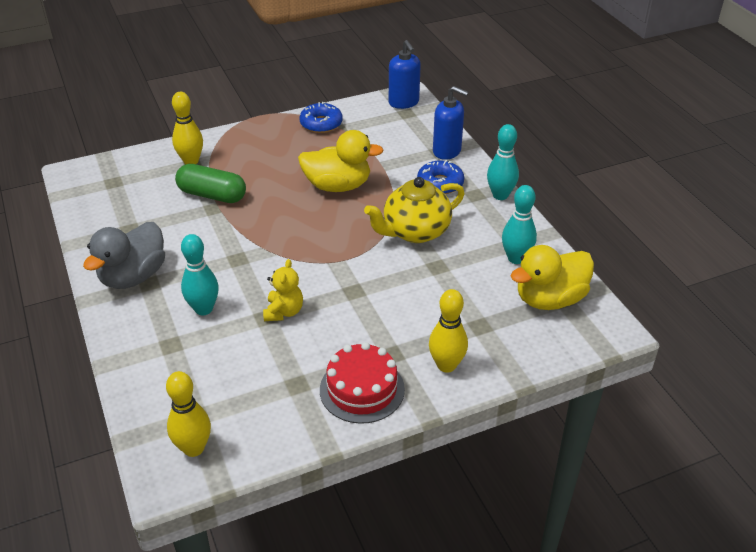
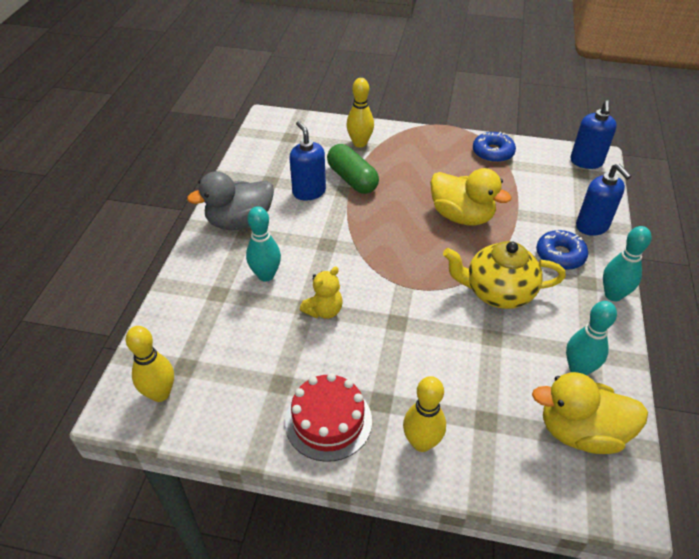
camera: 35 degrees right, 5 degrees up
(179, 222) = (309, 192): none -> blue soap dispenser

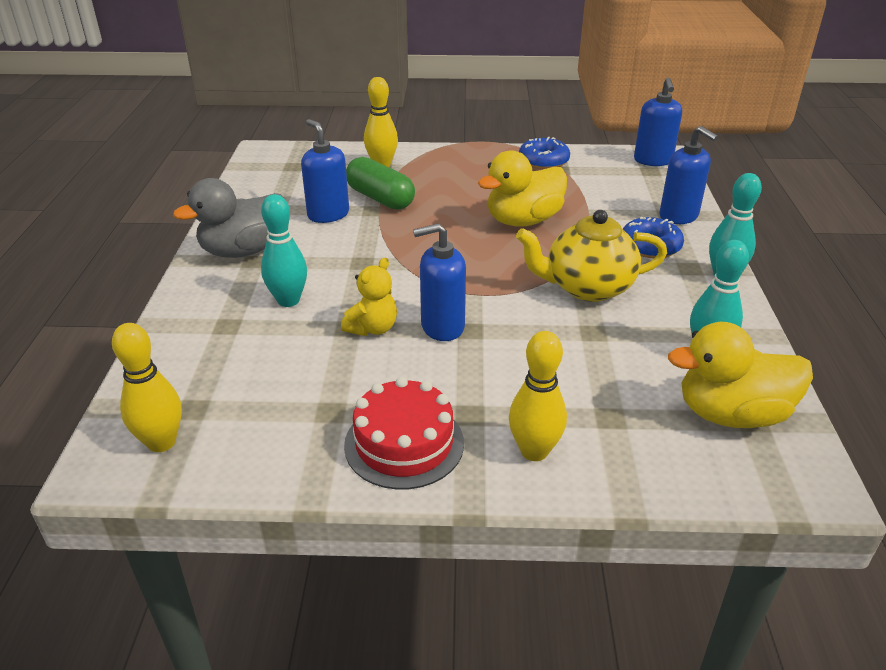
camera: 10 degrees left, 10 degrees down
(376, 316) = (442, 327): none -> blue soap dispenser
(462, 216) = (523, 221): yellow duck -> yellow duck turned 120 degrees clockwise

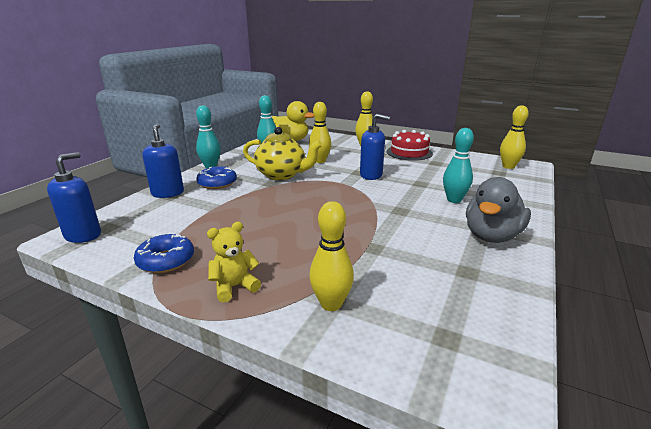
camera: 155 degrees left, 10 degrees down
(243, 251) = (491, 236): grey duck -> grey duck turned 135 degrees clockwise
(328, 214) = (415, 252): blue soap dispenser -> none
(372, 328) = (407, 181): yellow teddy bear -> yellow teddy bear (234, 287)
(380, 198) = (359, 257): green capsule -> none
(523, 221) = (266, 212): yellow duck -> none
(569, 346) = (320, 161): none -> yellow bowling pin

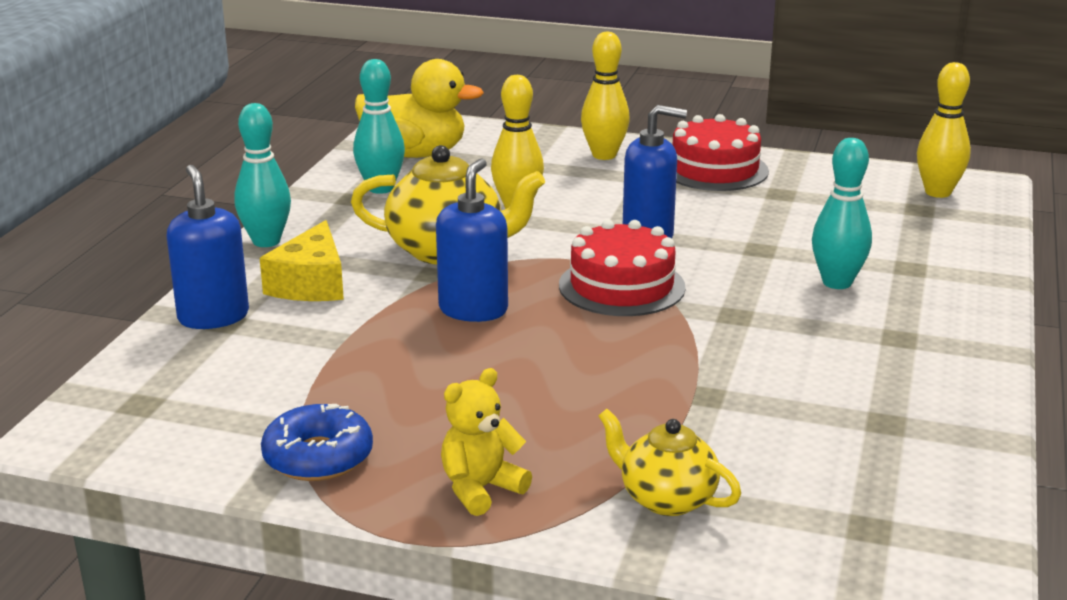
camera: 10 degrees left, 0 degrees up
(83, 235) = (103, 425): blue soap dispenser -> blue soap dispenser (473, 310)
(217, 183) = (311, 284): blue donut -> yellow cheese
(331, 304) = (666, 499): yellow bowling pin -> yellow teapot
(351, 194) = (621, 286): none -> red cake
(491, 236) = (920, 353): grey duck -> none

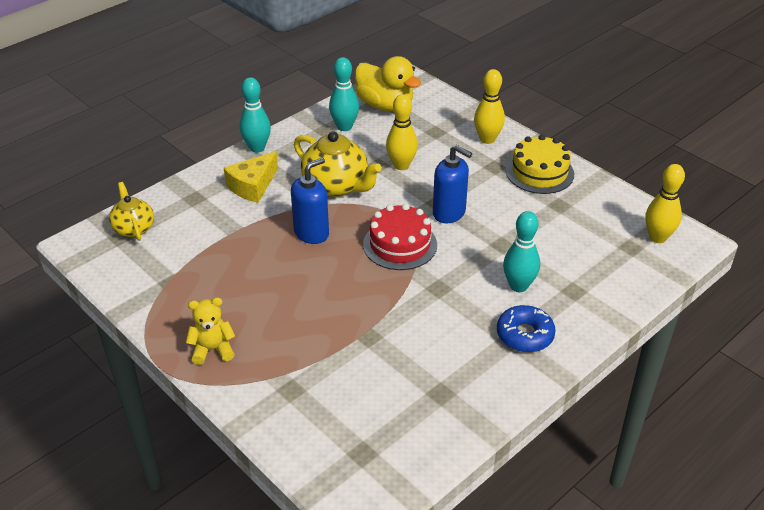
camera: 30 degrees right, 15 degrees up
(213, 317) = (192, 192): blue soap dispenser -> none
(318, 457) = (163, 300): blue donut -> blue donut (525, 335)
(666, 499) = (287, 392): yellow teapot -> yellow teapot (134, 228)
(714, 170) = (539, 172): red cake -> yellow cake

